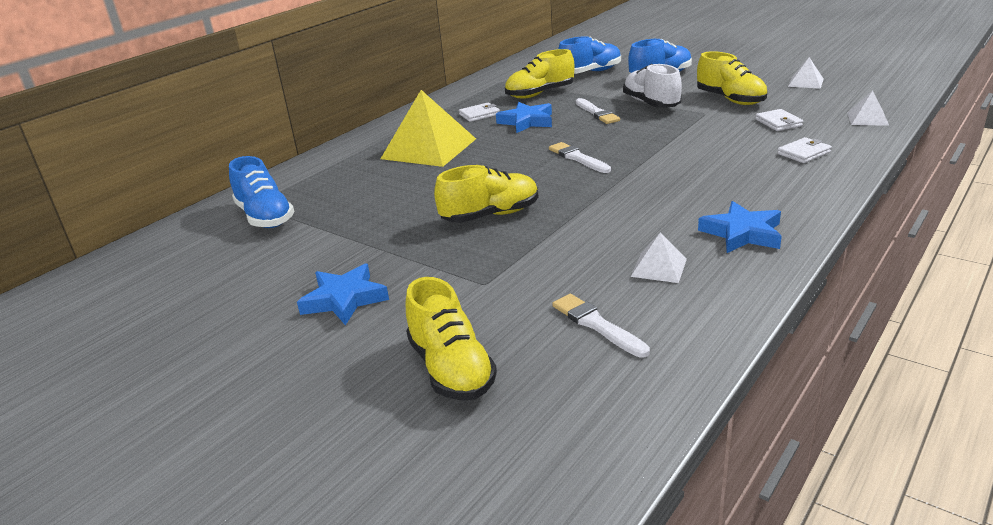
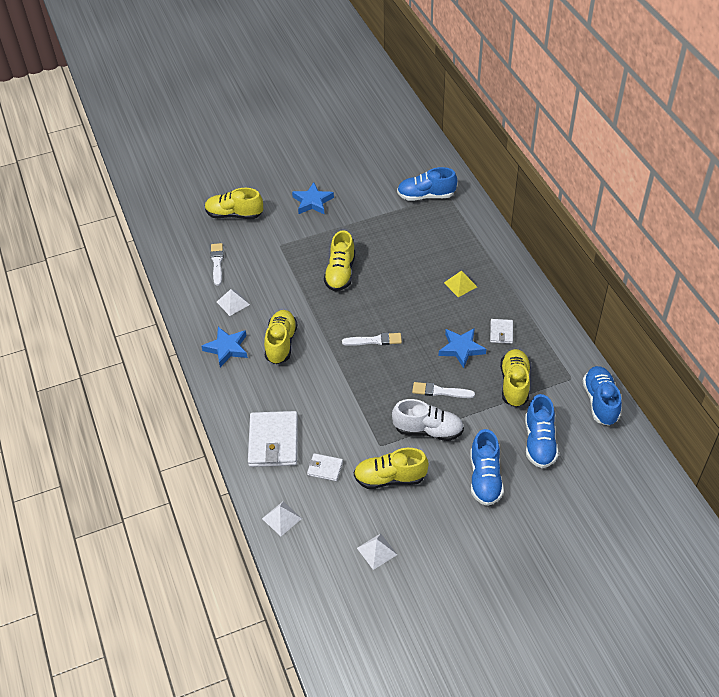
camera: 120 degrees right, 20 degrees up
(428, 148) = (460, 284): yellow pyramid -> yellow pyramid, size x0.47
(513, 69) = (600, 402): none -> blue shoe
(597, 325) = (217, 263): white brush -> white brush turned 90 degrees counterclockwise
(670, 203) = (281, 343): none -> yellow shoe
(804, 153) = (273, 441): white wallet -> white wallet, size x1.99

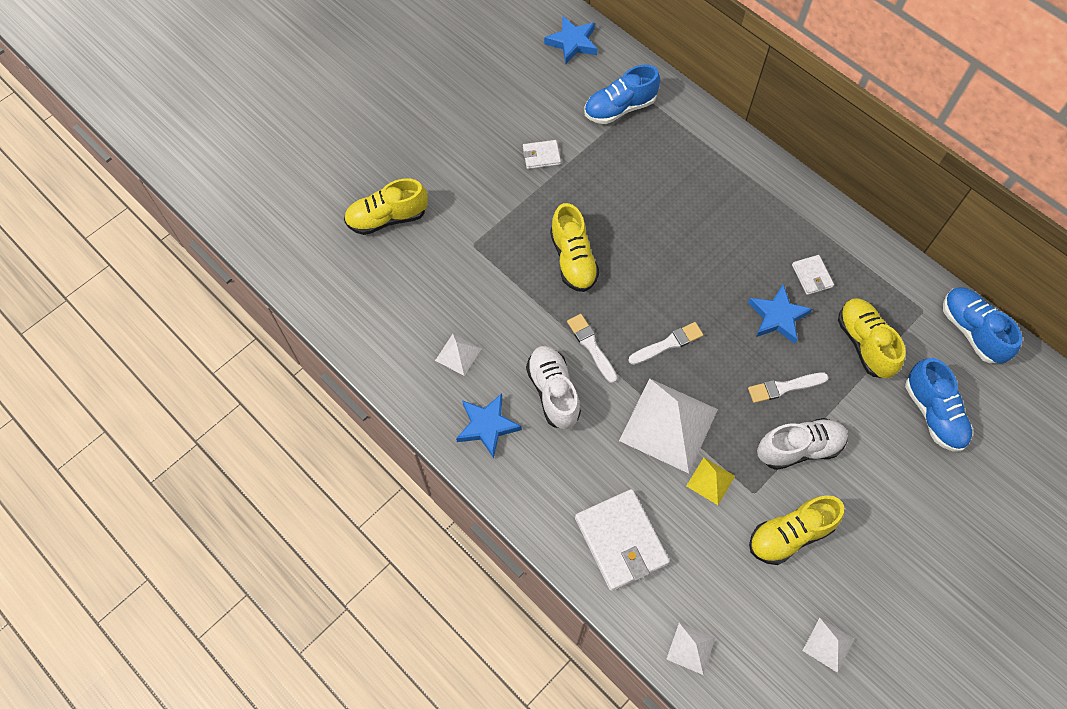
camera: 25 degrees left, 15 degrees up
(217, 263) = (404, 300): white brush -> white brush (591, 346)
(281, 343) = (553, 392): yellow shoe -> white shoe
(312, 202) = (480, 164): blue star -> blue star (572, 43)
(325, 468) = (705, 553): white wallet -> white wallet (541, 156)
(346, 387) = (668, 425): none -> white pyramid
(460, 284) = (728, 224): yellow pyramid -> yellow pyramid (710, 480)
(485, 478) = (898, 488): blue shoe -> none

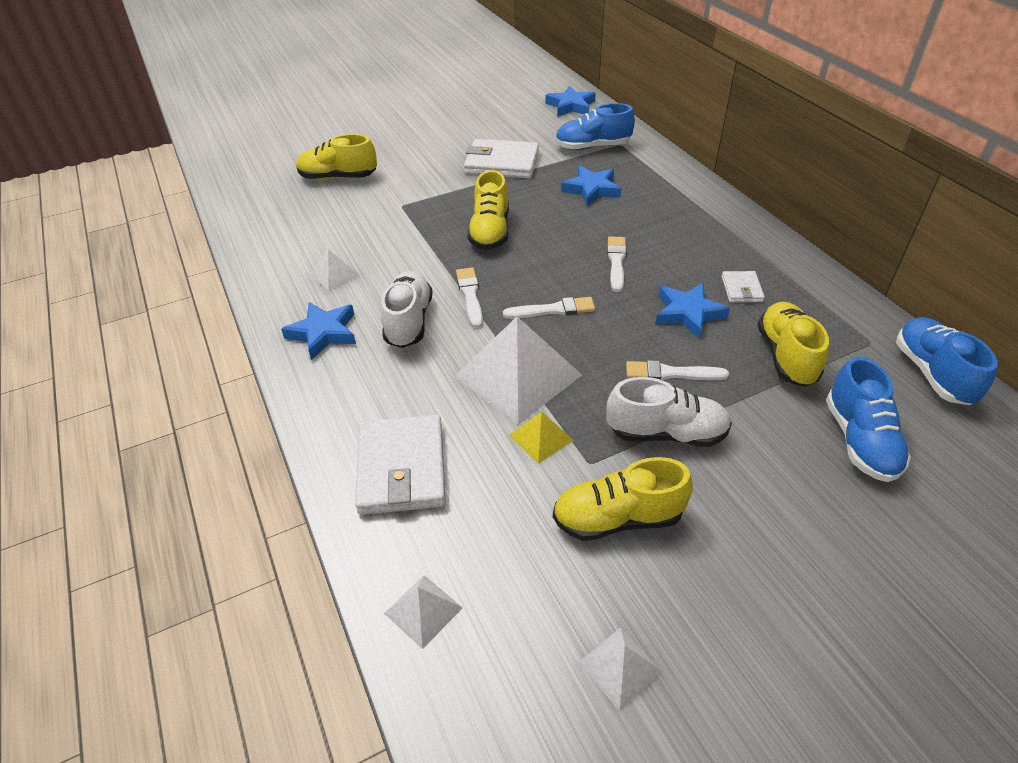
camera: 20 degrees right, 20 degrees down
(541, 156) = (502, 163): white wallet -> white wallet, size x1.99
(642, 175) = (591, 189): none -> blue star
(699, 270) = (616, 262): none -> white brush

